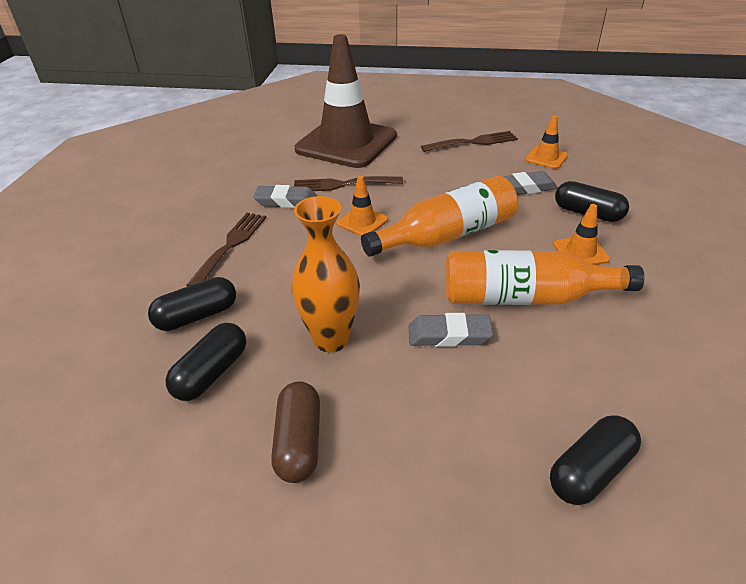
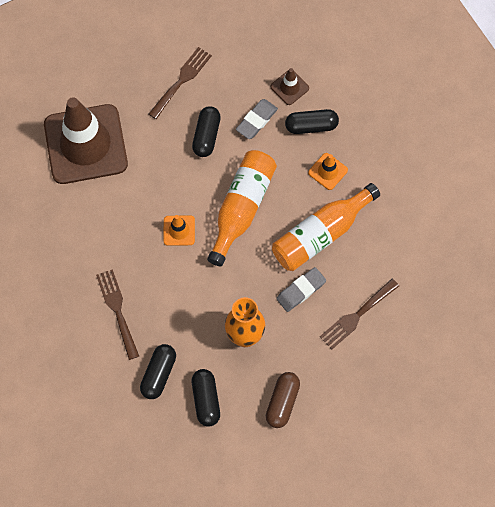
camera: 40 degrees left, 30 degrees up
(286, 201) = (109, 244): grey eraser -> none
(299, 442) = (282, 402): brown capsule -> brown capsule turned 60 degrees clockwise
(342, 184) = (130, 199): brown fork -> brown fork (357, 316)
(546, 158) = (247, 70): orange traffic cone -> none
(584, 181) = (289, 87): none -> brown traffic cone
(590, 471) = (408, 326): black capsule -> black capsule (206, 136)

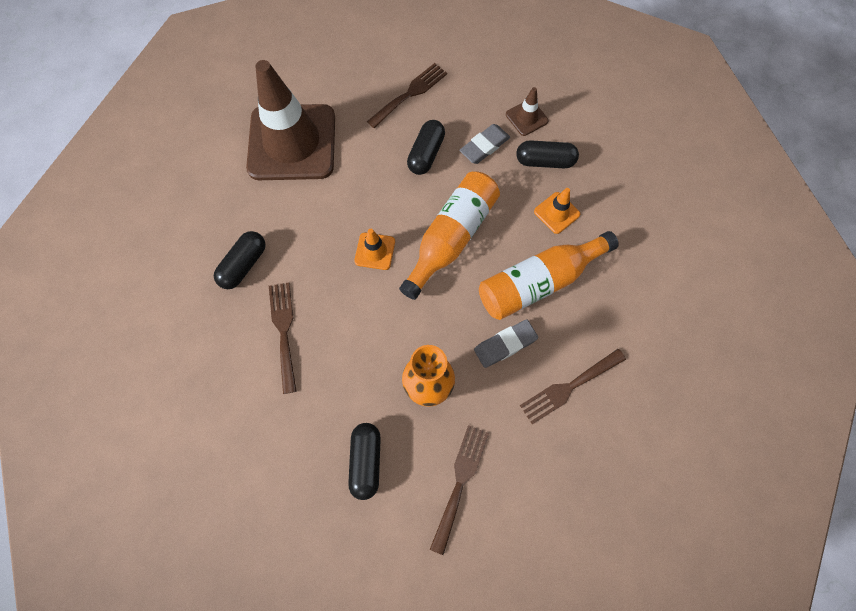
camera: 10 degrees right, 0 degrees up
(159, 374) = (315, 418): black capsule -> black capsule (244, 265)
(282, 402) = (460, 482): brown capsule -> brown fork

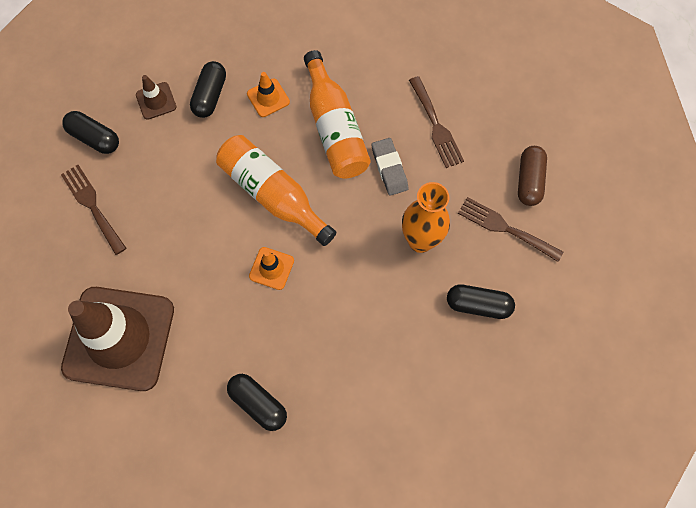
camera: 80 degrees left, 0 degrees up
(284, 331) = (340, 368): brown fork -> none
(426, 154) = (172, 202): black capsule -> black capsule (95, 138)
(484, 146) = (178, 146): grey eraser -> none
(525, 504) = (529, 181): none -> brown capsule

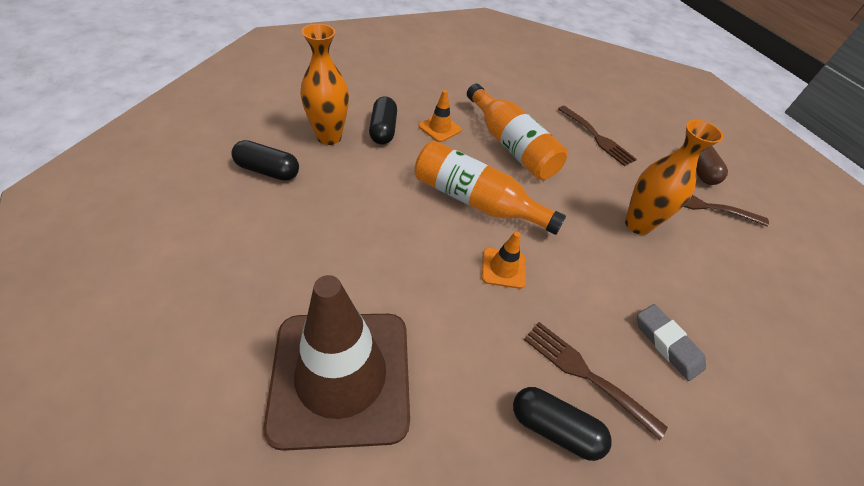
camera: 20 degrees left, 20 degrees down
(92, 206) = (276, 231): brown fork -> brown fork (585, 373)
(156, 101) = (329, 137): brown traffic cone -> orange vase
(389, 168) = (575, 170): grey eraser -> grey eraser (667, 344)
(478, 305) = (726, 273): black capsule -> none

